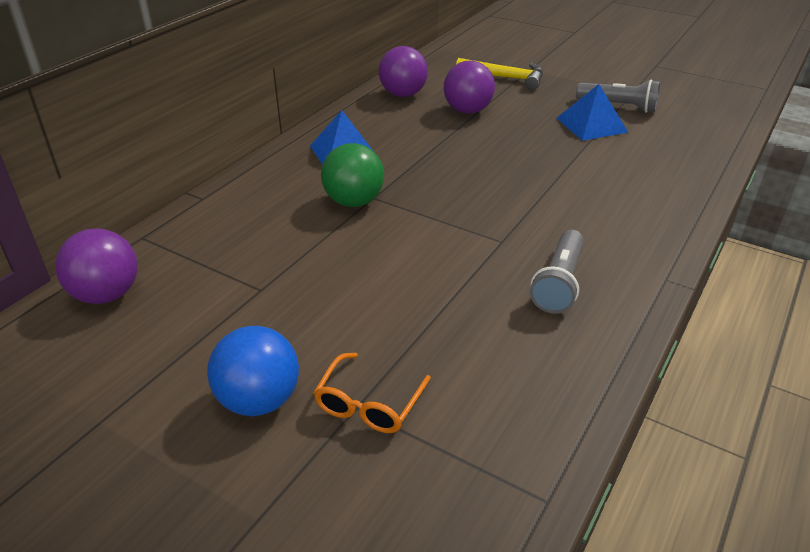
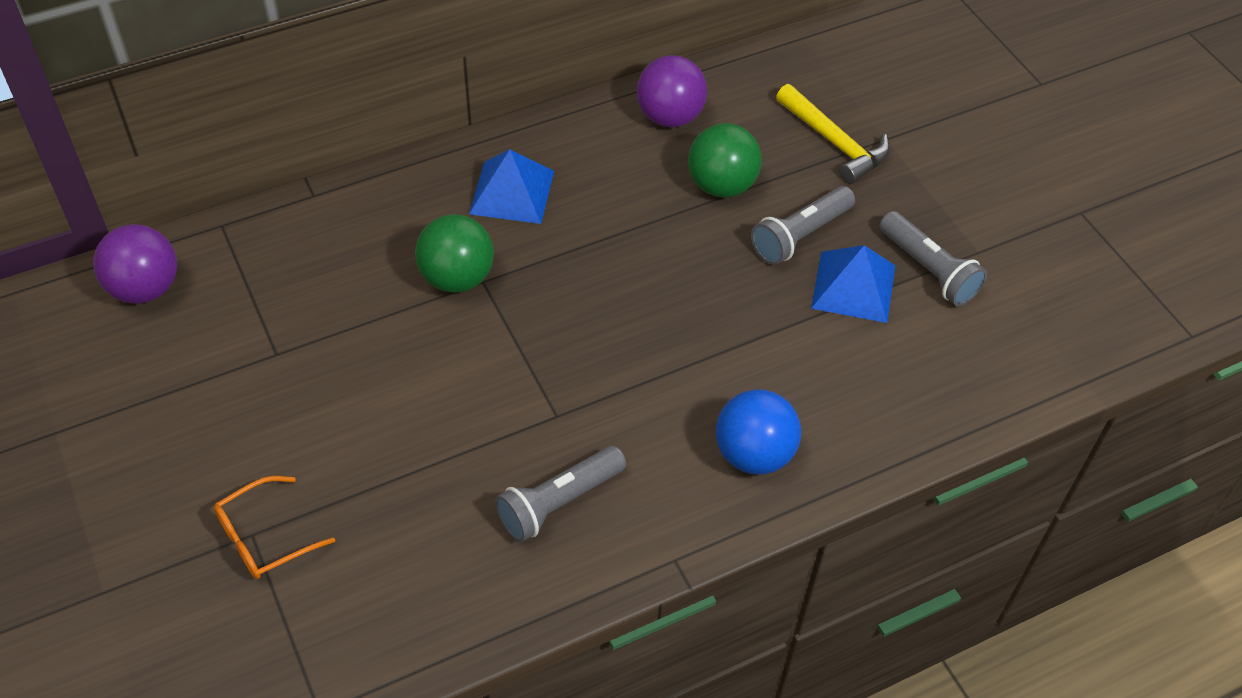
camera: 30 degrees right, 15 degrees up
(259, 400) = (183, 481): blue ball -> blue ball (753, 454)
(467, 111) = (721, 185): purple ball -> green ball
(536, 115) = (800, 236): none -> grey flashlight

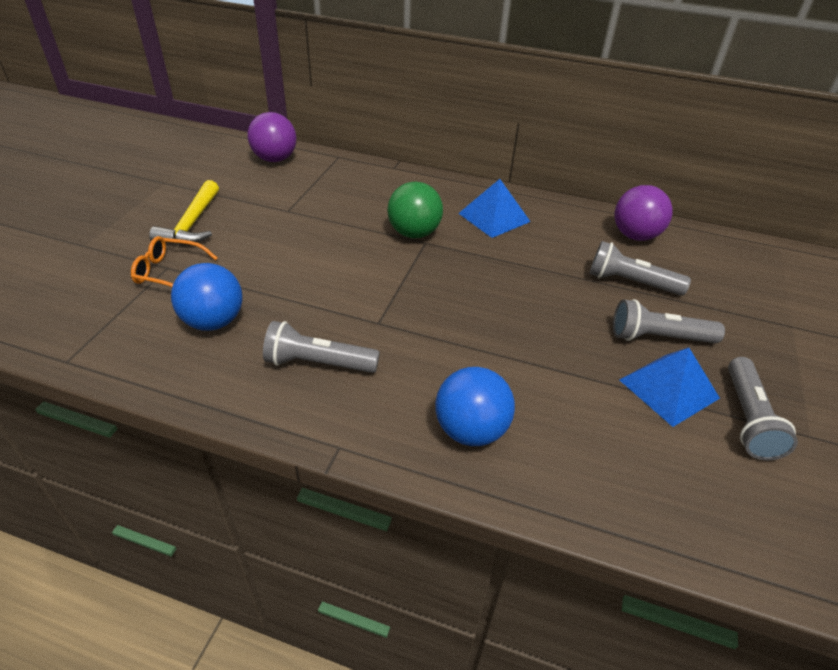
camera: 45 degrees right, 10 degrees down
(400, 548) = (214, 321): none -> blue ball
(721, 185) = (630, 282): green ball -> grey flashlight
(834, 142) = (745, 306): yellow hammer -> yellow hammer (192, 224)

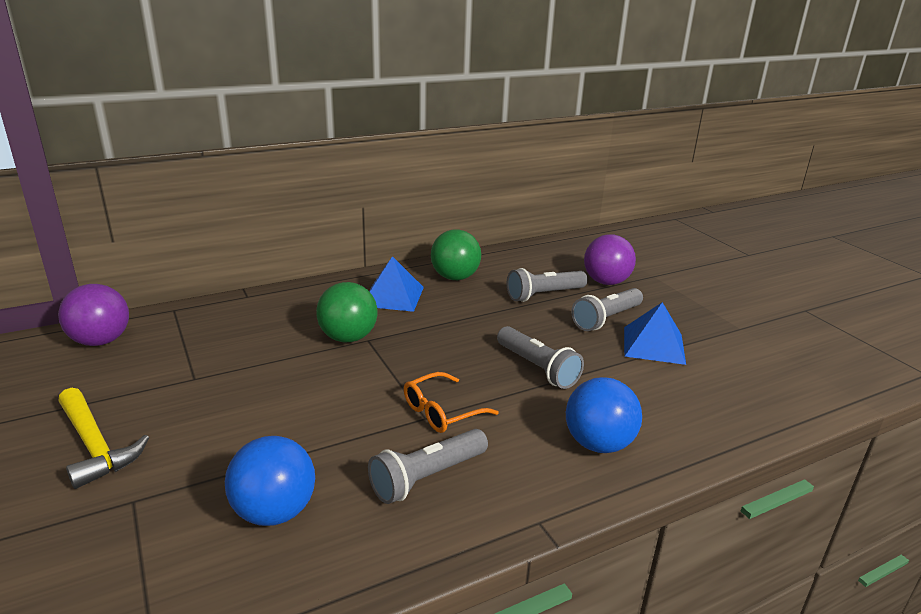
camera: 45 degrees left, 15 degrees down
(169, 272) = (144, 503): orange glasses -> orange glasses (441, 411)
(570, 226) = (455, 277): none -> green ball
(635, 236) = (503, 265): purple ball -> purple ball (606, 282)
(748, 419) = (707, 337): grey flashlight -> grey flashlight (537, 368)

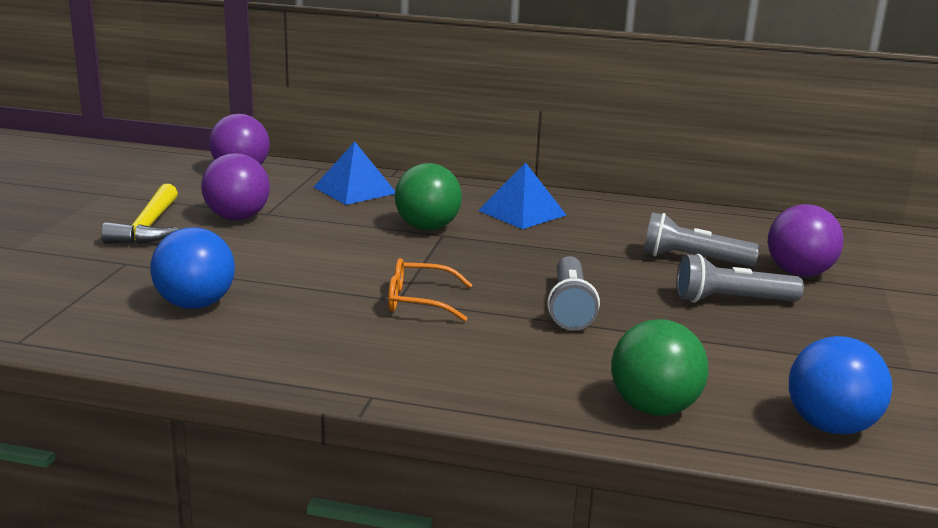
camera: 40 degrees right, 5 degrees down
(173, 395) = (237, 218): none -> purple ball
(427, 477) = (332, 333): grey flashlight -> none
(455, 277) = (615, 217): green ball -> green ball (654, 408)
(598, 444) = (525, 378): blue ball -> blue ball (830, 426)
(654, 345) = (748, 339): blue pyramid -> blue pyramid (355, 190)

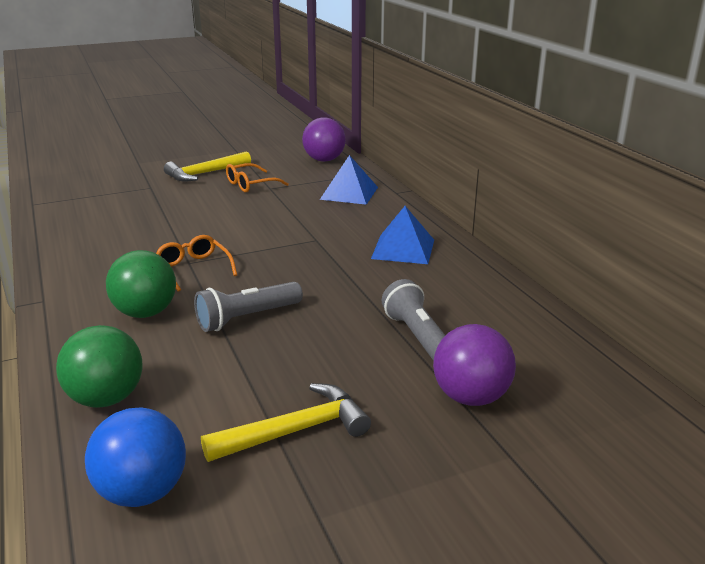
camera: 55 degrees right, 5 degrees up
(195, 304) = (116, 219): blue ball -> none
(237, 218) = (251, 185): purple ball -> orange glasses
(427, 228) = (320, 232): green ball -> green ball (145, 313)
(731, 301) = (352, 379): grey flashlight -> none
(790, 343) = (295, 431): none -> yellow hammer

